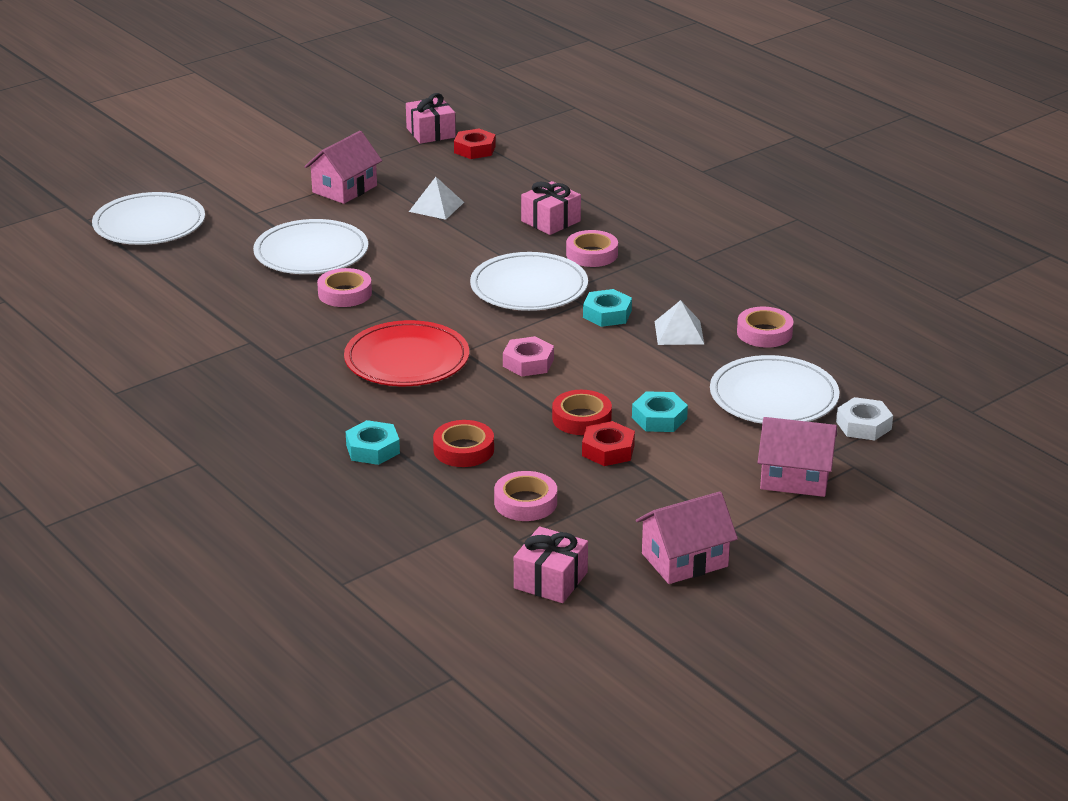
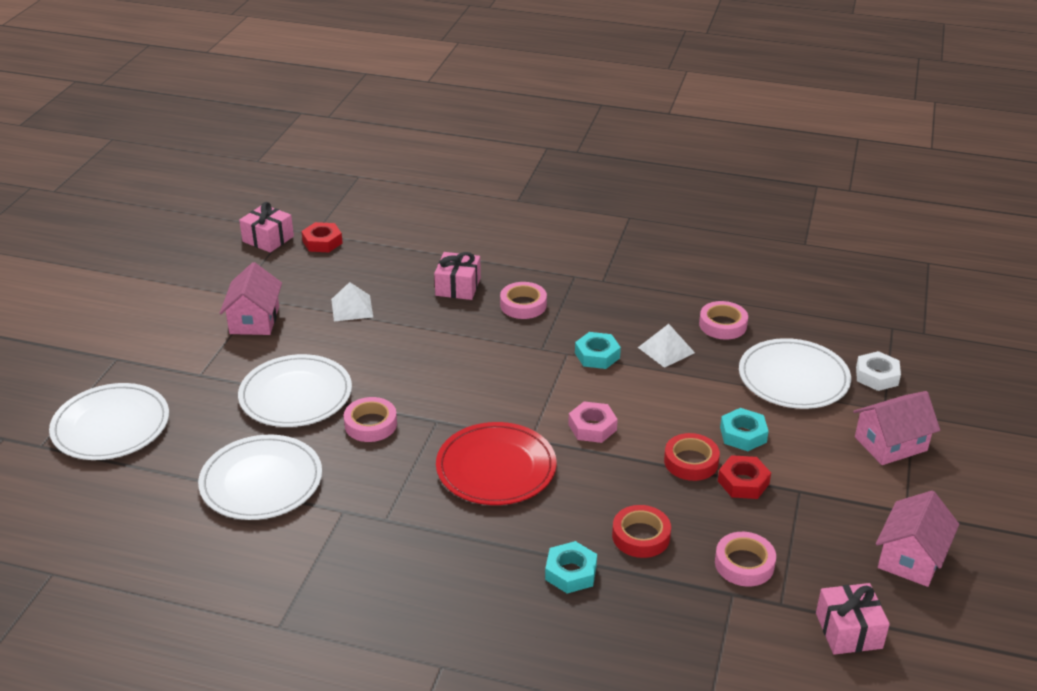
camera: 35 degrees left, 5 degrees up
(529, 287) = (511, 355): white plate -> white plate (261, 481)

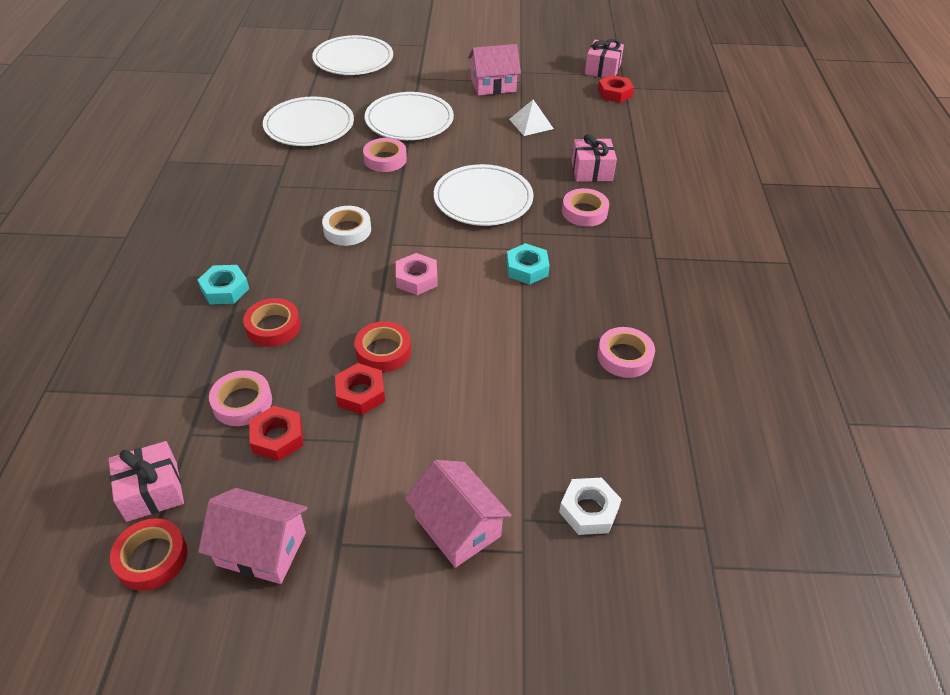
camera: 75 degrees right, 10 degrees up
(496, 468) = (347, 230): red plate -> white tape
(666, 350) = (557, 316): white pyramid -> none
(743, 435) = (436, 388): turquoise nut -> none
(791, 541) = (277, 438): none -> red nut
(793, 378) = (551, 426): white plate -> white plate (483, 199)
(921, 629) = (152, 558): none -> red tape

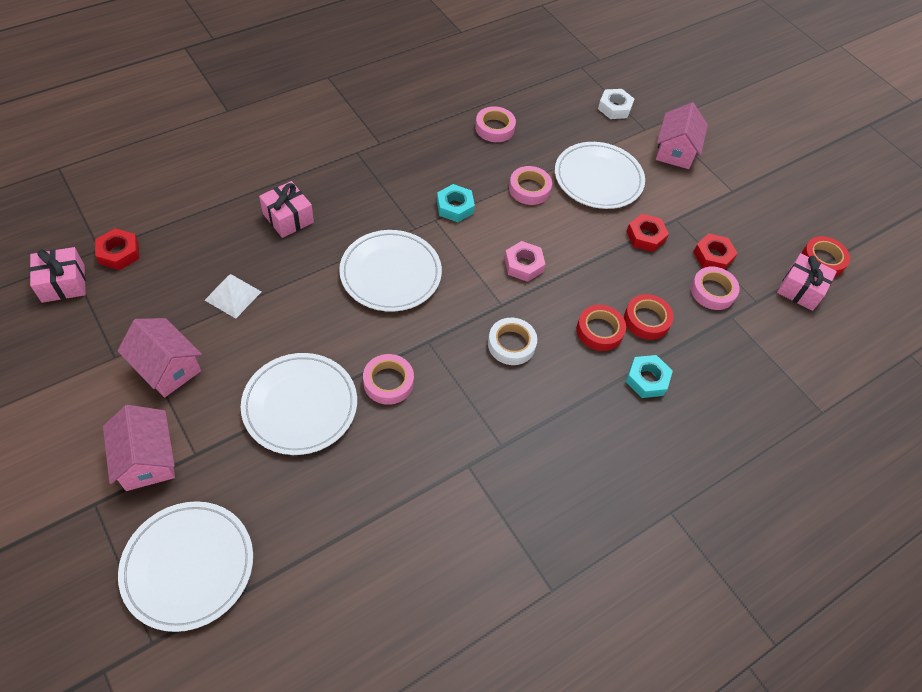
camera: 130 degrees left, 10 degrees up
(261, 549) = (769, 219): pink house -> pink house (147, 459)
(309, 125) = (380, 497): white plate -> white plate (598, 178)
(383, 351) = (604, 244): red tape -> red tape (599, 331)
(584, 212) = (355, 201): pink tape -> pink tape (529, 189)

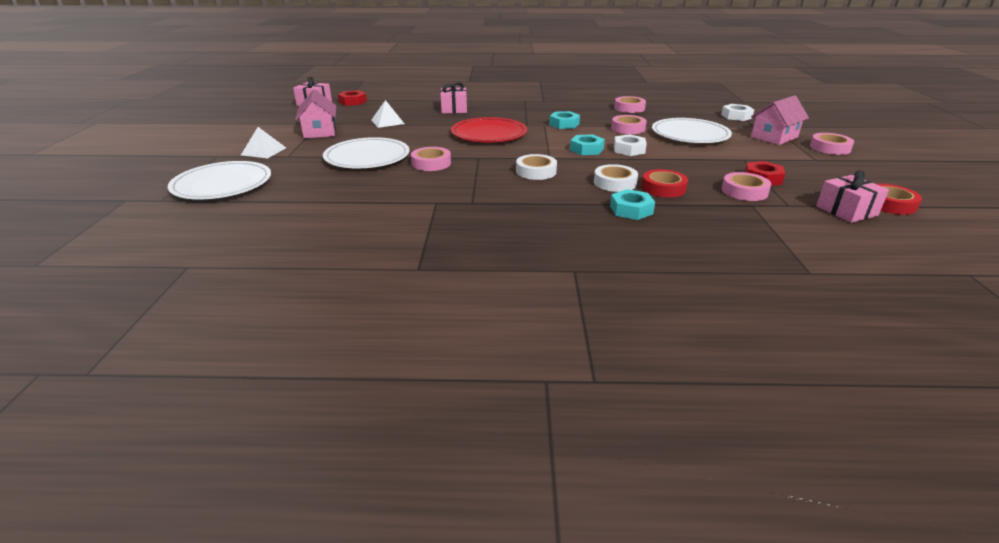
camera: 40 degrees right, 25 degrees down
(147, 459) = (263, 151): pink house -> white pyramid
(390, 273) = (489, 134): white plate -> red plate
(523, 265) = (586, 149): pink nut -> turquoise nut
(564, 245) = (629, 150): none -> white nut
(599, 331) = (615, 183): red tape -> white tape
(645, 236) = (705, 159): red nut -> none
(732, 157) = (830, 148): none -> pink tape

